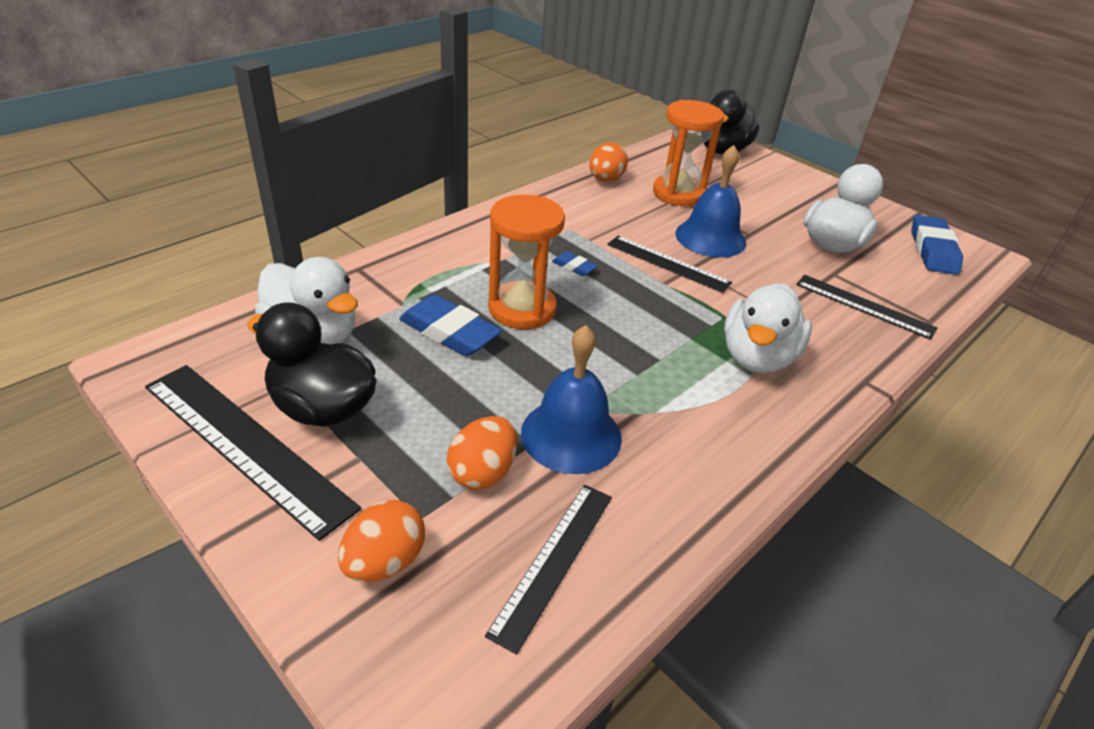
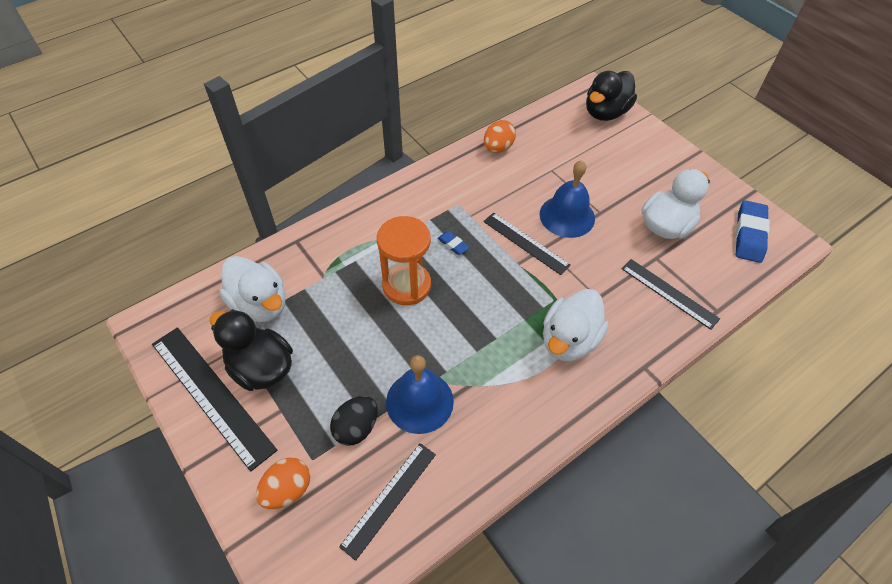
camera: 10 degrees right, 15 degrees up
(449, 332) = (352, 305): blue eraser -> none
(483, 472) = (356, 428): orange egg -> black egg
(678, 193) = (554, 165): orange hourglass -> none

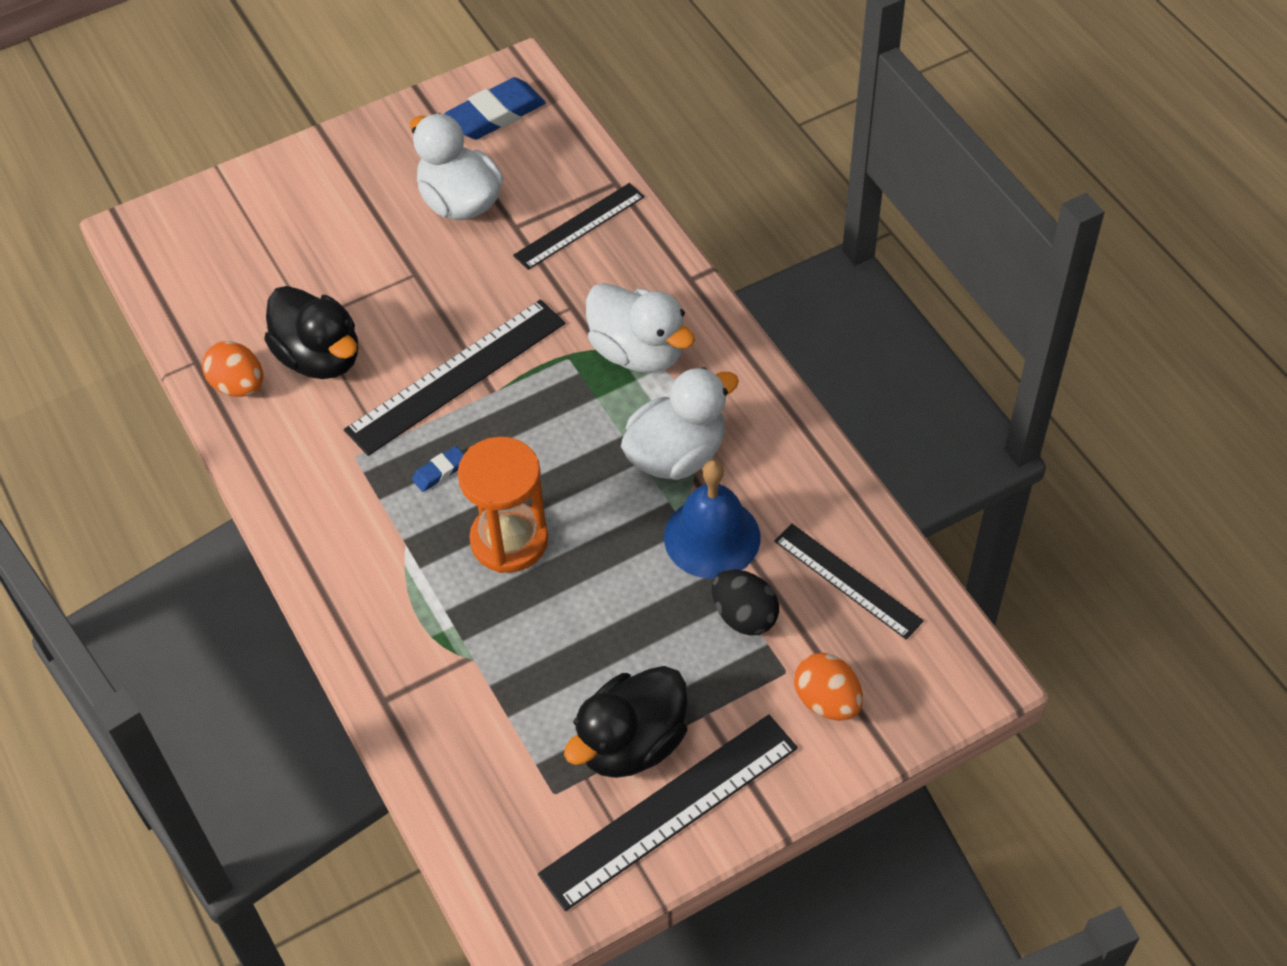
camera: 80 degrees left, 0 degrees up
(260, 304) = (510, 750): white duck -> white duck (676, 454)
(526, 243) = (456, 376): black ruler -> black ruler, size x1.58
(567, 216) = (414, 316): blue bell -> none
(605, 112) = (195, 224): black duck -> black duck (320, 357)
(749, 235) = (496, 115): blue eraser -> blue eraser turned 60 degrees counterclockwise

